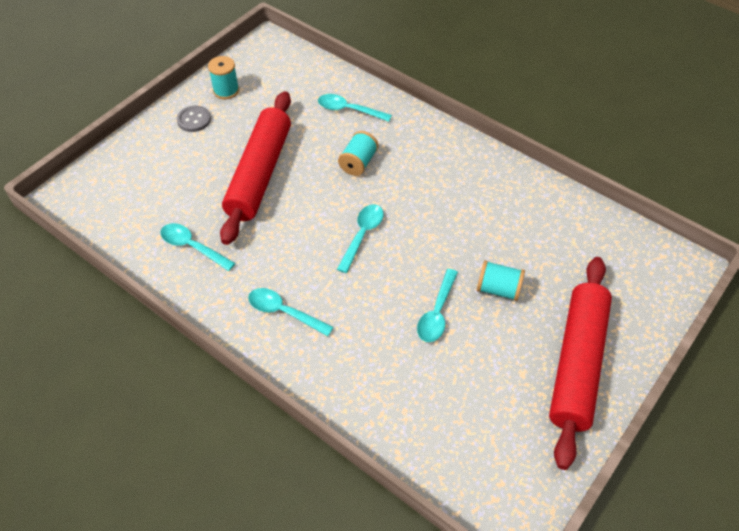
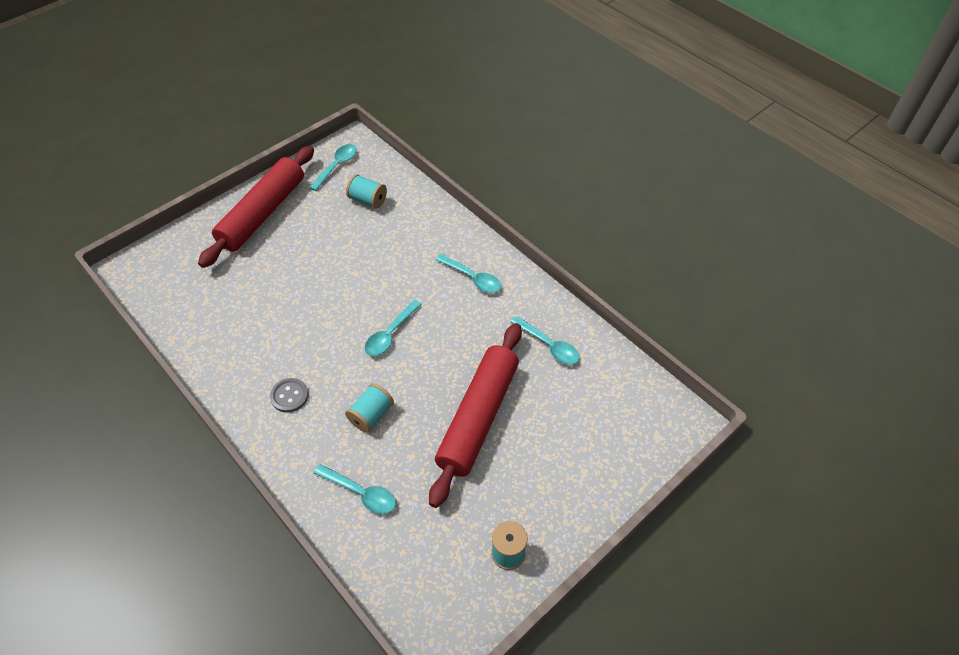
camera: 170 degrees left, 0 degrees up
(194, 120) = (549, 508): grey button -> grey button (289, 396)
(437, 313) = (350, 260): turquoise spoon -> turquoise spoon (337, 166)
(498, 289) = (292, 271): turquoise spool -> turquoise spool (368, 200)

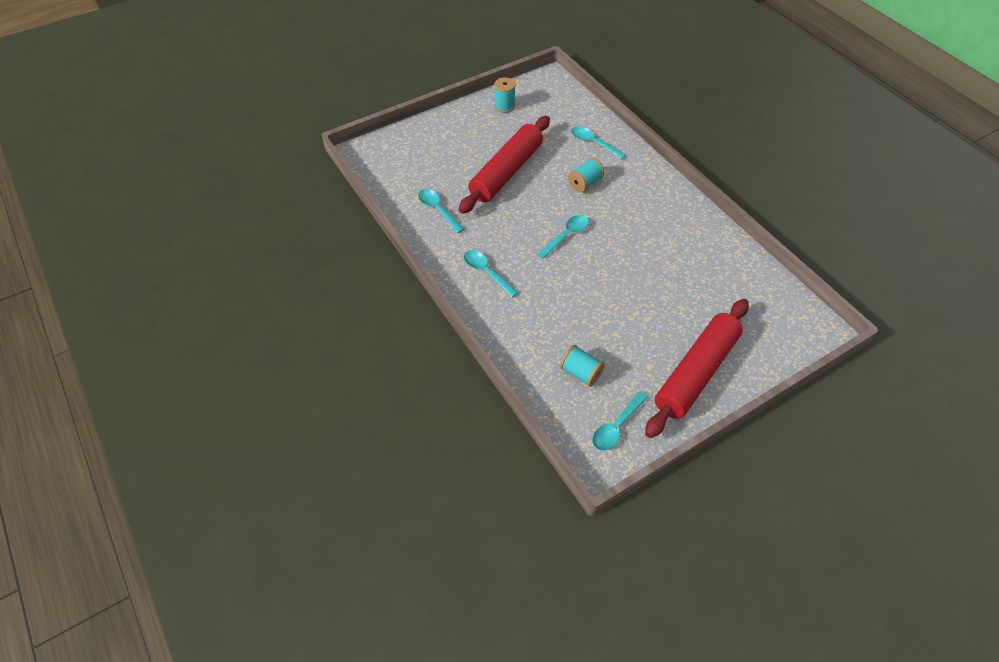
camera: 170 degrees left, 0 degrees up
(289, 396) = (647, 203): grey button -> none

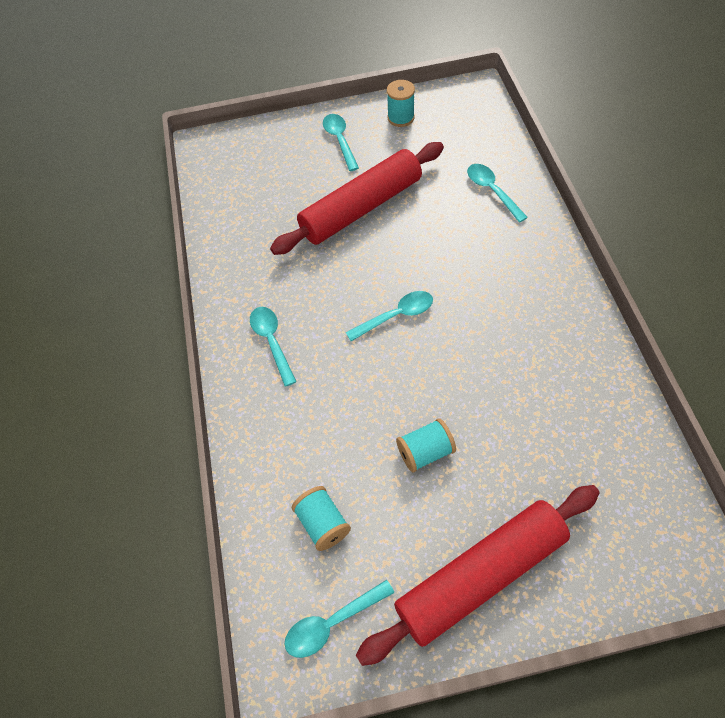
camera: 25 degrees right, 5 degrees up
(438, 210) = (254, 241): turquoise spoon -> turquoise spoon (340, 140)
(584, 183) = (454, 246): turquoise spool -> turquoise spool (425, 452)

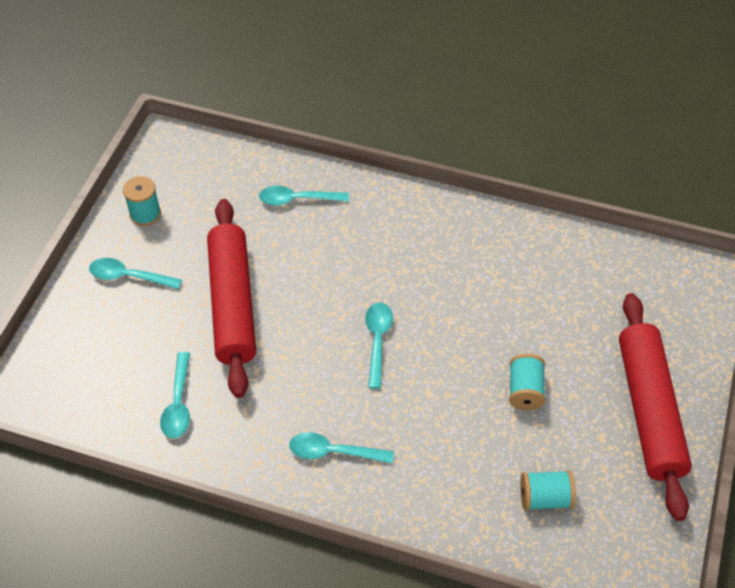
camera: 65 degrees left, 5 degrees down
(332, 623) = (634, 533): turquoise spoon -> turquoise spoon (178, 404)

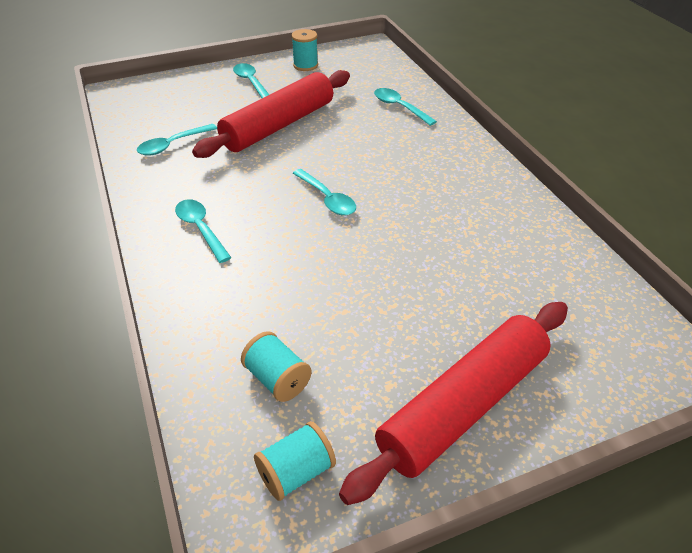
camera: 50 degrees right, 10 degrees down
(377, 340) = (327, 199): turquoise spoon -> turquoise spoon turned 90 degrees clockwise
(525, 391) = (379, 303): turquoise spool -> turquoise spool (296, 472)

